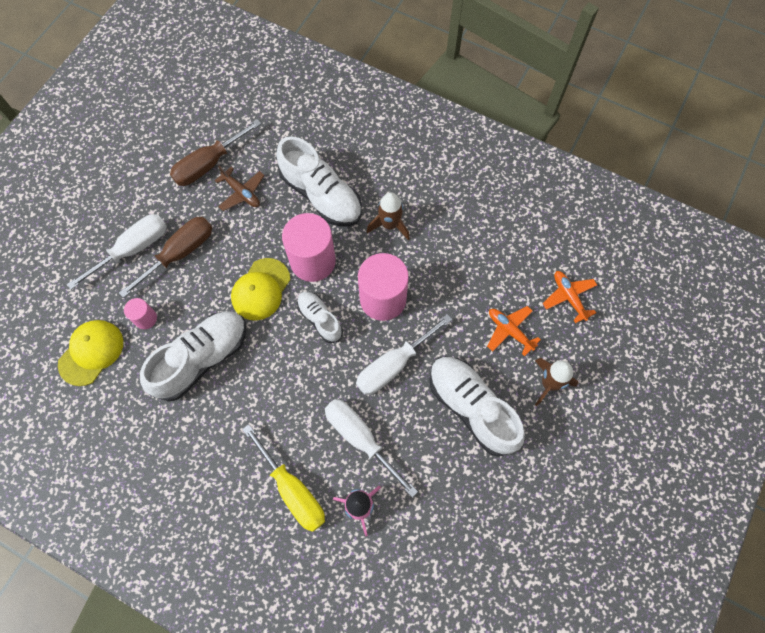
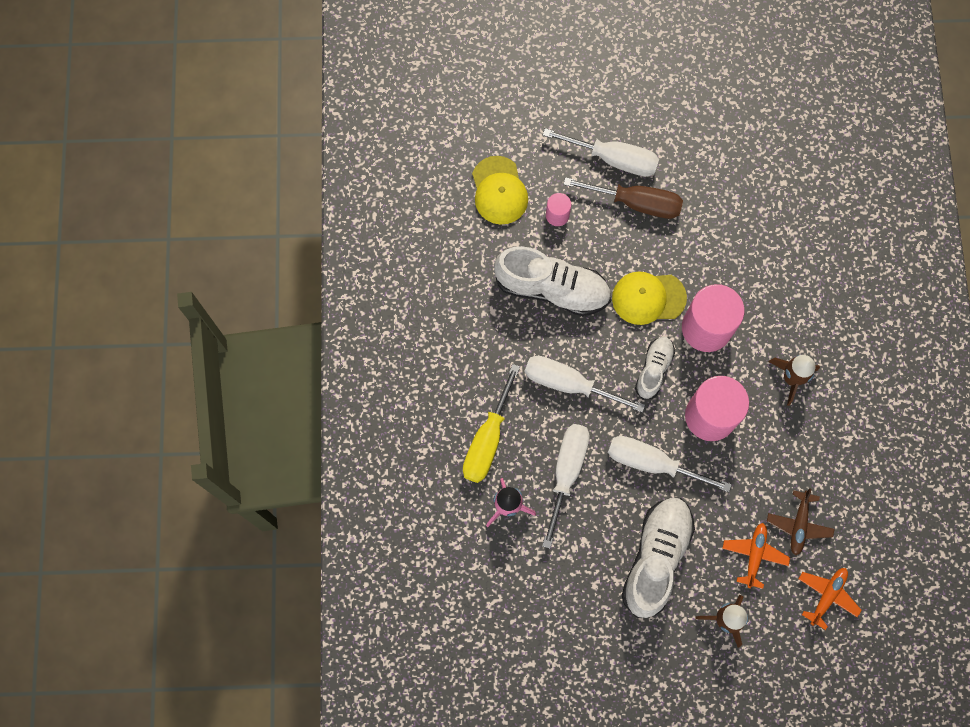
camera: 60 degrees right, 5 degrees up
(91, 352) = (499, 191): yellow cap -> yellow cap turned 75 degrees clockwise
(209, 164) = (742, 168): brown screwdriver -> none
(242, 193) = (733, 218): brown plane -> brown plane (799, 524)
(288, 392) = (568, 384): none -> white screwdriver
(321, 195) = (779, 294): white shoe -> none

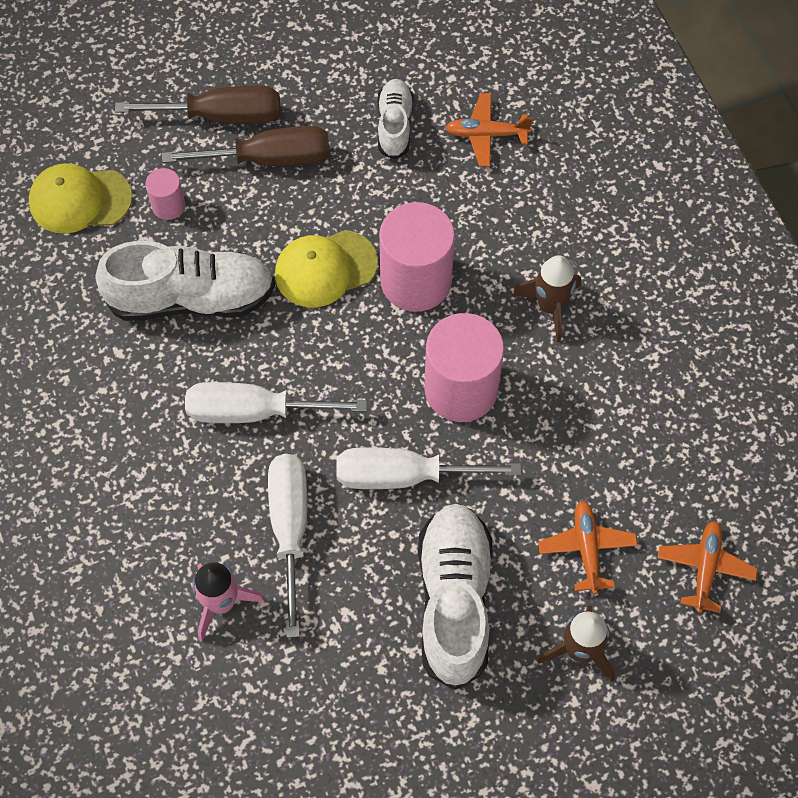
camera: 20 degrees left, 10 degrees down
(487, 440) = (164, 522): yellow screwdriver -> none
(499, 191) = (80, 200): yellow cap -> yellow cap turned 120 degrees clockwise
(613, 159) = (221, 116): white screwdriver -> brown screwdriver
(653, 369) = (364, 355): white shoe -> white shoe (394, 125)
(793, 235) = (486, 134): none -> orange plane
(799, 524) = (631, 488): brown plane -> none

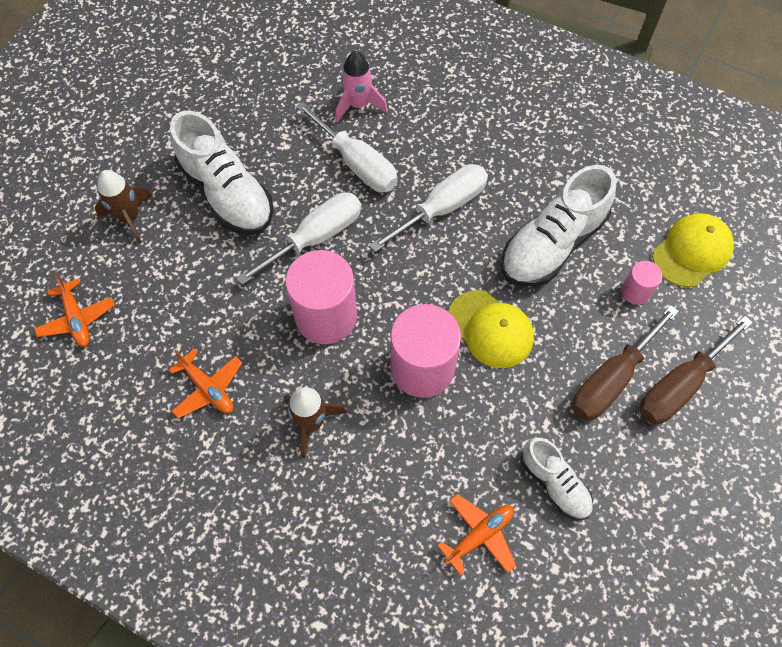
camera: 140 degrees right, 0 degrees up
(325, 269) = (490, 329): yellow cap -> yellow cap turned 105 degrees clockwise
(587, 549) = (165, 276): orange plane -> orange plane (208, 388)

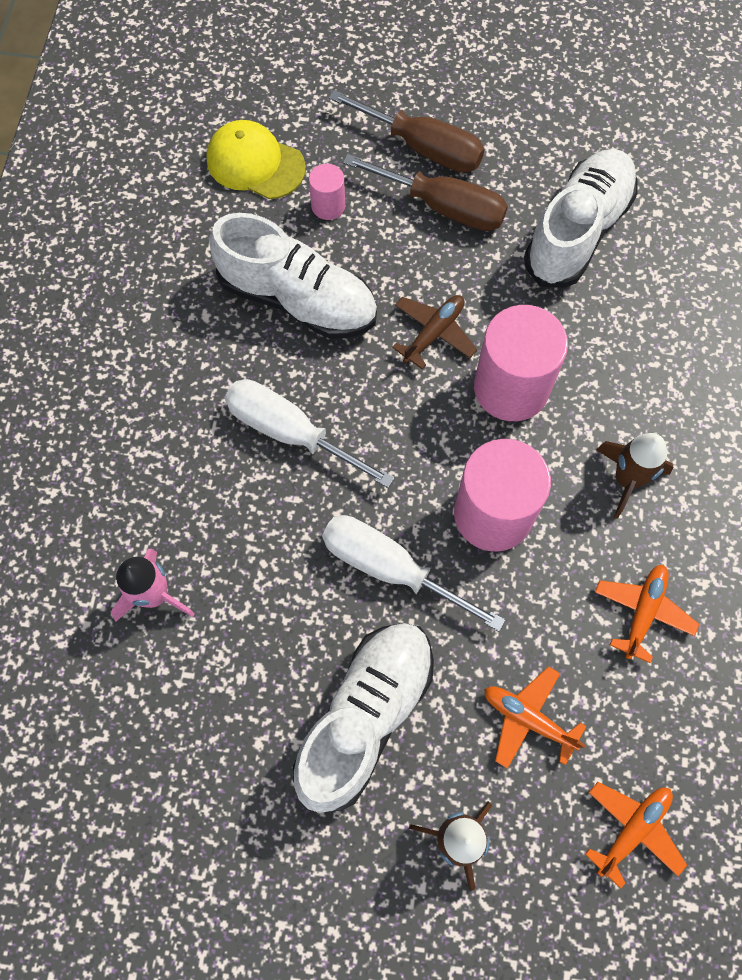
camera: 110 degrees left, 5 degrees up
(357, 164) = (256, 560): white screwdriver -> none
(479, 535) = (660, 282): orange plane -> orange plane (528, 719)
(490, 329) = (434, 333): yellow cap -> brown plane
(554, 483) = (577, 231): white shoe -> white shoe, size x1.78

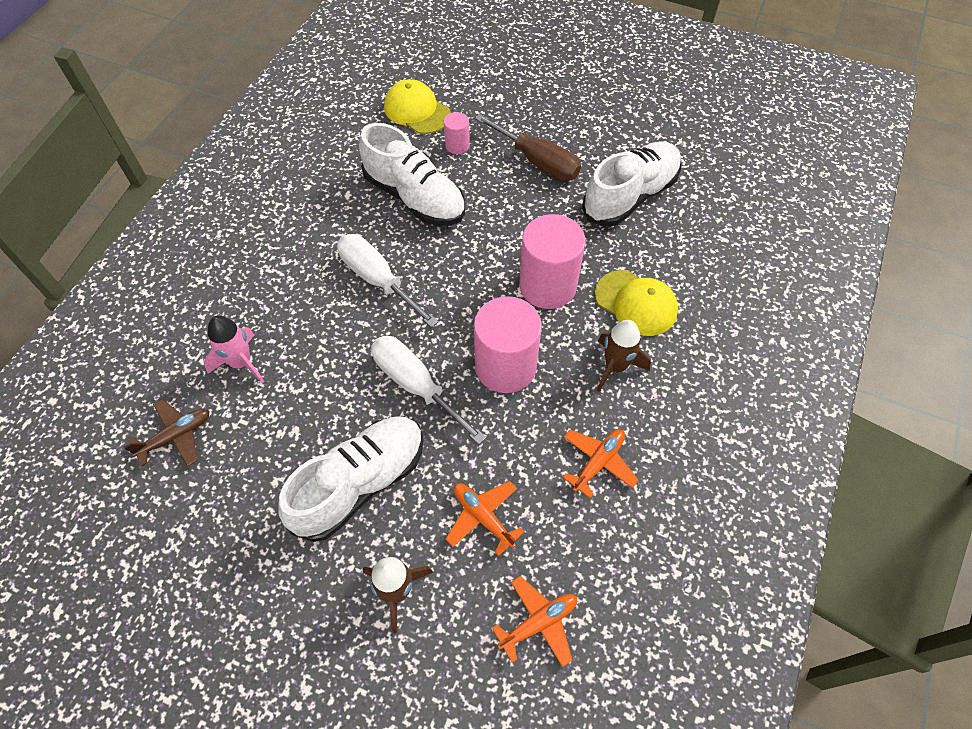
camera: 15 degrees right, 10 degrees down
(423, 148) = (536, 123): brown screwdriver -> none
(434, 333) = (503, 239): brown plane -> brown plane (176, 436)
(627, 385) = (636, 303): none -> yellow cap

